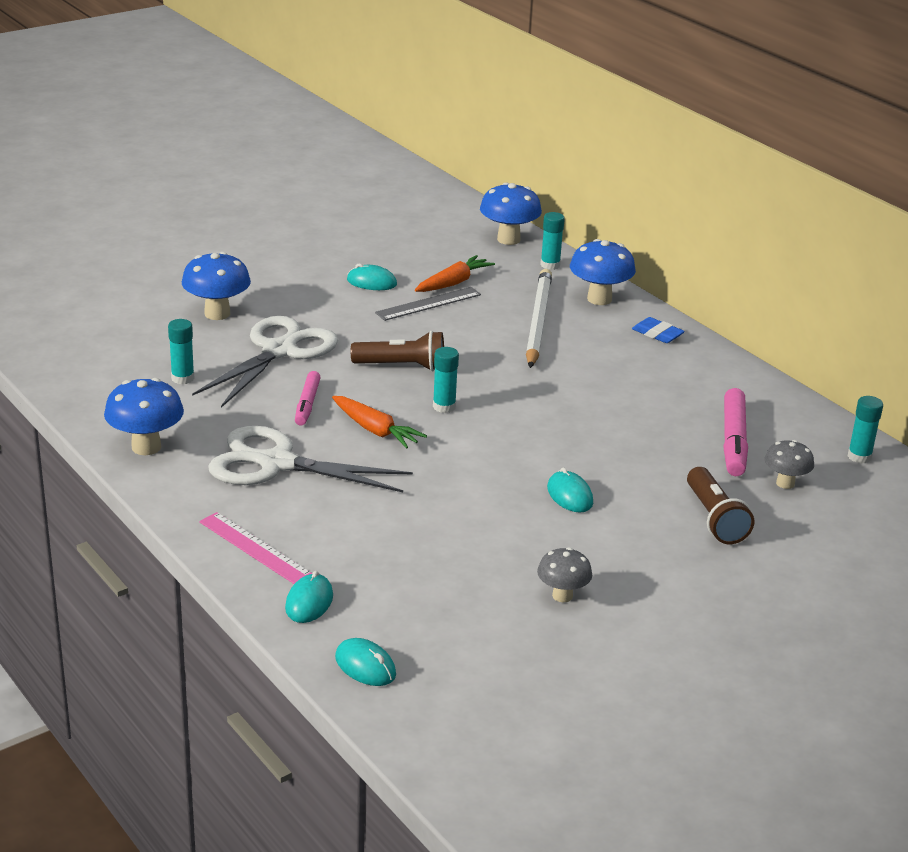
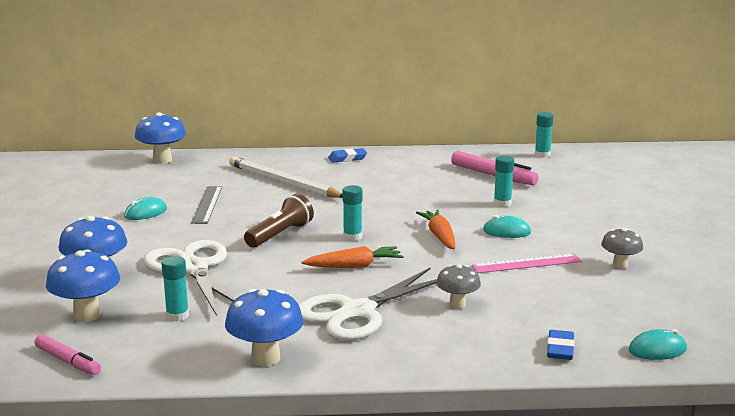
camera: 55 degrees left, 10 degrees down
(255, 548) = (467, 351): pink ruler -> pink ruler (526, 263)
(307, 404) = (286, 279): pink marker -> pink marker (68, 361)
(309, 602) = (560, 349): turquoise mouse -> blue eraser
(453, 283) = (191, 190): orange carrot -> orange carrot (439, 236)
(550, 265) = (217, 159): turquoise glue stick -> turquoise glue stick (502, 203)
(599, 299) = (282, 160): blue mushroom -> blue mushroom (87, 315)
(715, 519) = (572, 203): brown flashlight -> none
(785, 483) = (551, 177): grey mushroom -> grey mushroom (457, 304)

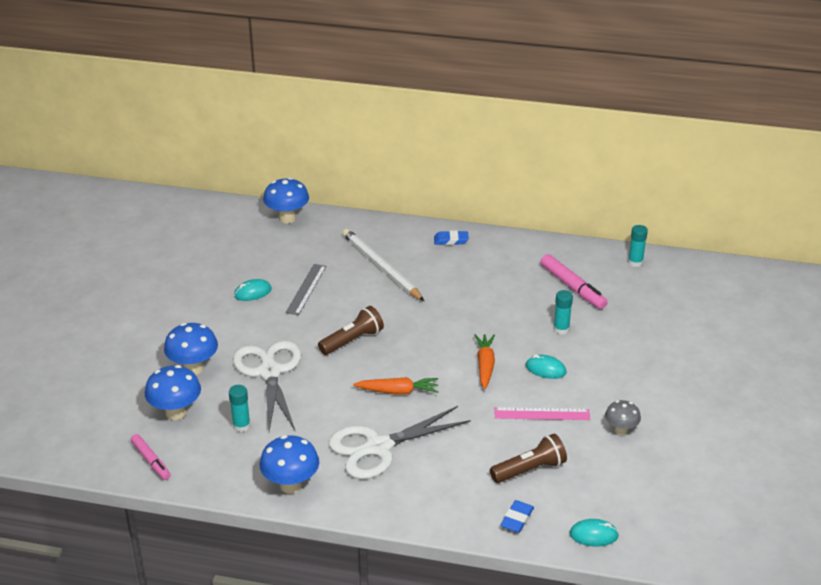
camera: 15 degrees right, 15 degrees up
(352, 237) = (411, 353): turquoise glue stick -> none
(457, 304) = (461, 453): grey mushroom -> none
(545, 307) = (529, 469): none -> brown flashlight

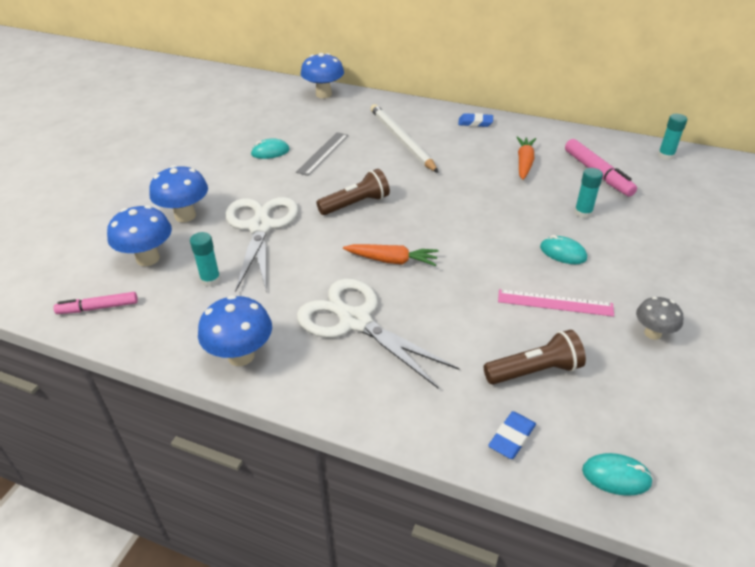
camera: 10 degrees right, 5 degrees up
(151, 461) = (98, 308): pink marker -> pink marker turned 105 degrees clockwise
(378, 447) = (355, 321): white scissors -> white scissors turned 60 degrees clockwise
(485, 365) = (494, 242): orange carrot -> orange carrot (524, 163)

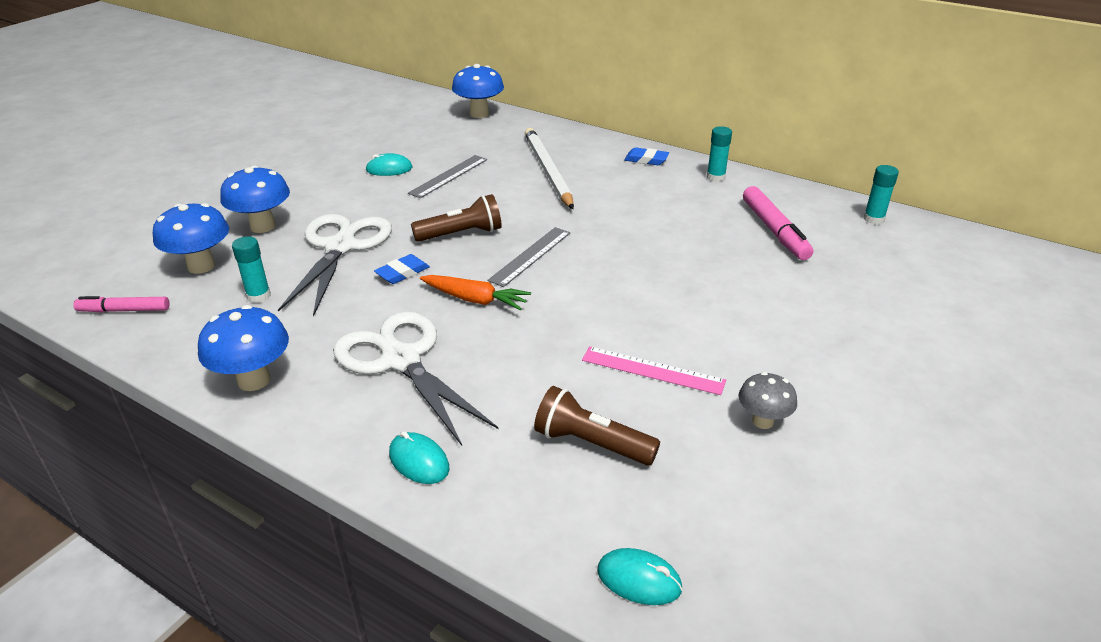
camera: 10 degrees right, 5 degrees down
(420, 217) = (530, 256): none -> grey ruler
(511, 437) = (528, 515): blue eraser -> blue eraser (402, 273)
(524, 163) = (686, 209): orange carrot -> none
(534, 371) = (591, 443): brown flashlight -> brown flashlight turned 150 degrees counterclockwise
(563, 253) = (688, 315): turquoise mouse -> turquoise mouse (419, 461)
(583, 213) = (735, 273): turquoise glue stick -> turquoise glue stick (715, 177)

